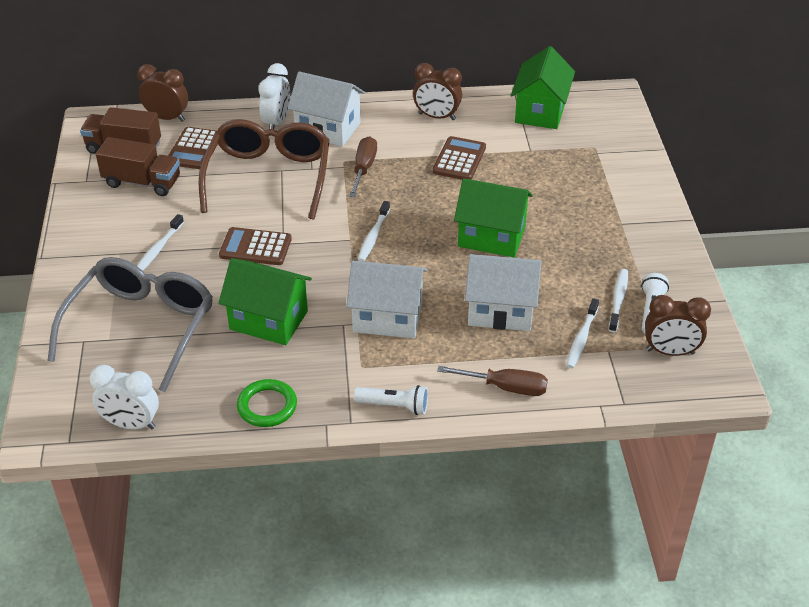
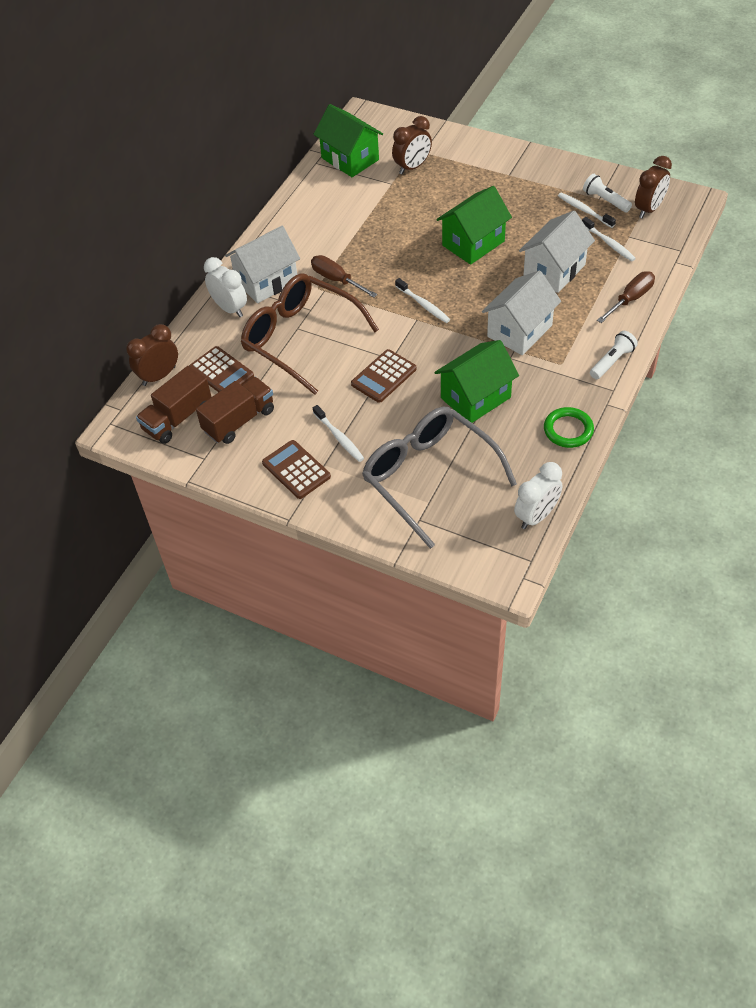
camera: 55 degrees left, 10 degrees up
(437, 117) = (307, 215): brown clock -> brown clock (412, 167)
(459, 159) = (371, 224): brown calculator -> brown calculator (296, 470)

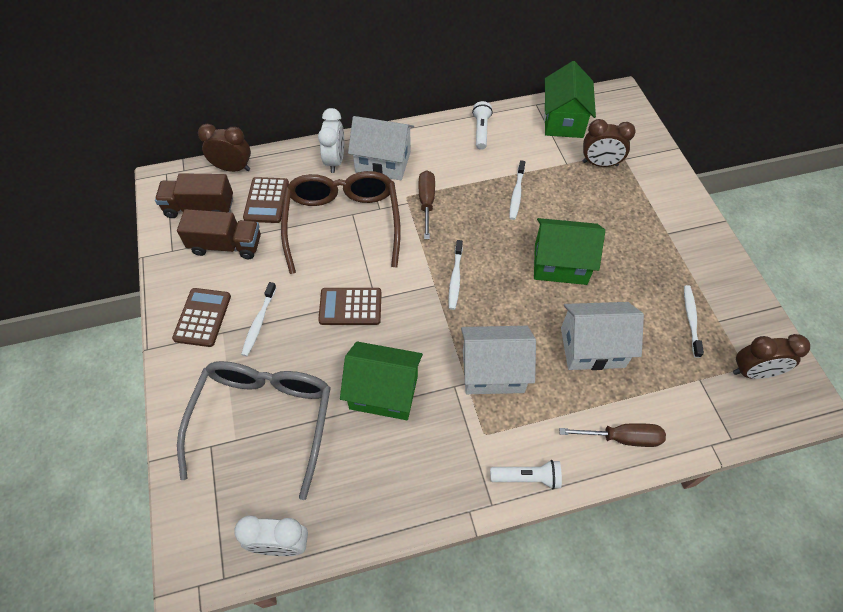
camera: 45 degrees right, 5 degrees up
(568, 430) = (408, 498): green ring -> none
(605, 200) = (722, 327): white flashlight -> white flashlight (481, 131)
(609, 243) = (672, 369): white toothbrush -> white toothbrush (516, 194)

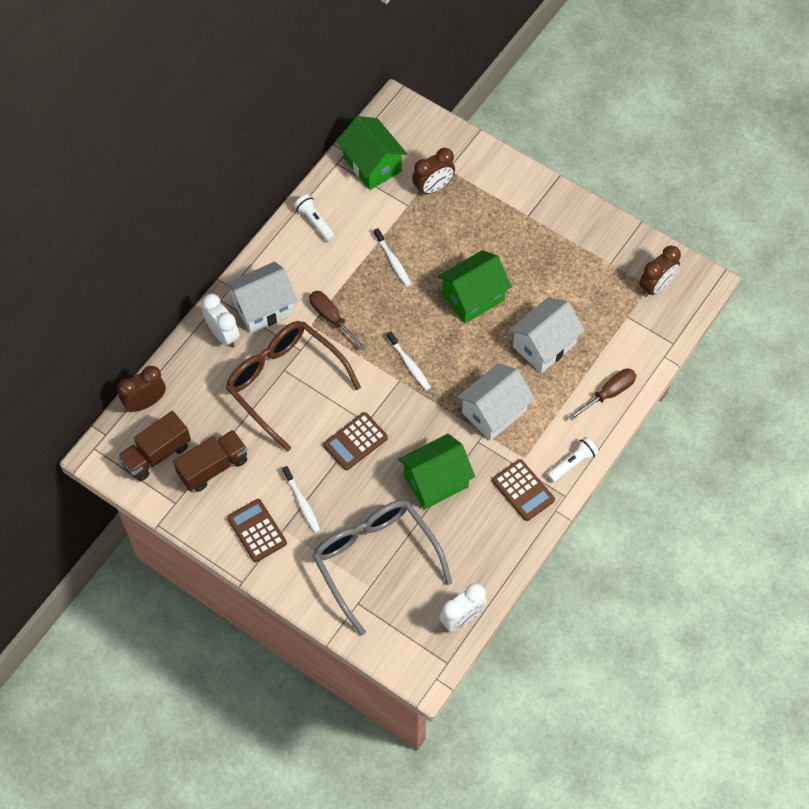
camera: 40 degrees left, 5 degrees up
(266, 200) = (204, 409): brown calculator -> brown calculator (523, 490)
(691, 319) = (592, 276): white toothbrush -> none

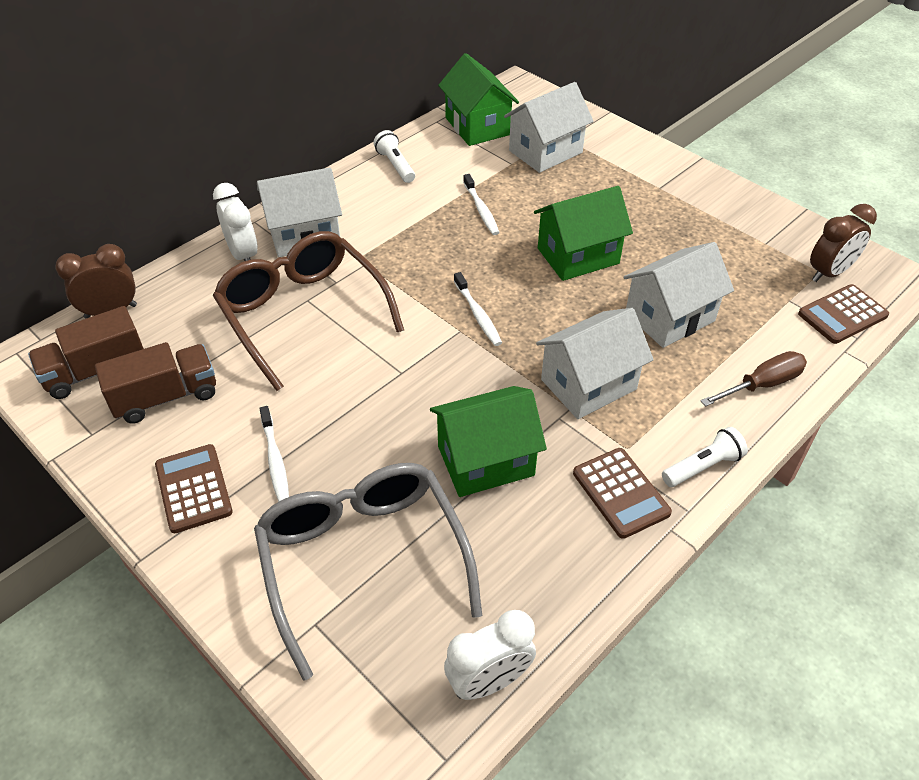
camera: 10 degrees right, 15 degrees down
(332, 318) = (388, 255): brown screwdriver -> none
(355, 441) = (378, 393): brown calculator -> brown calculator (842, 315)
(433, 187) = (545, 151): brown clock -> white house

